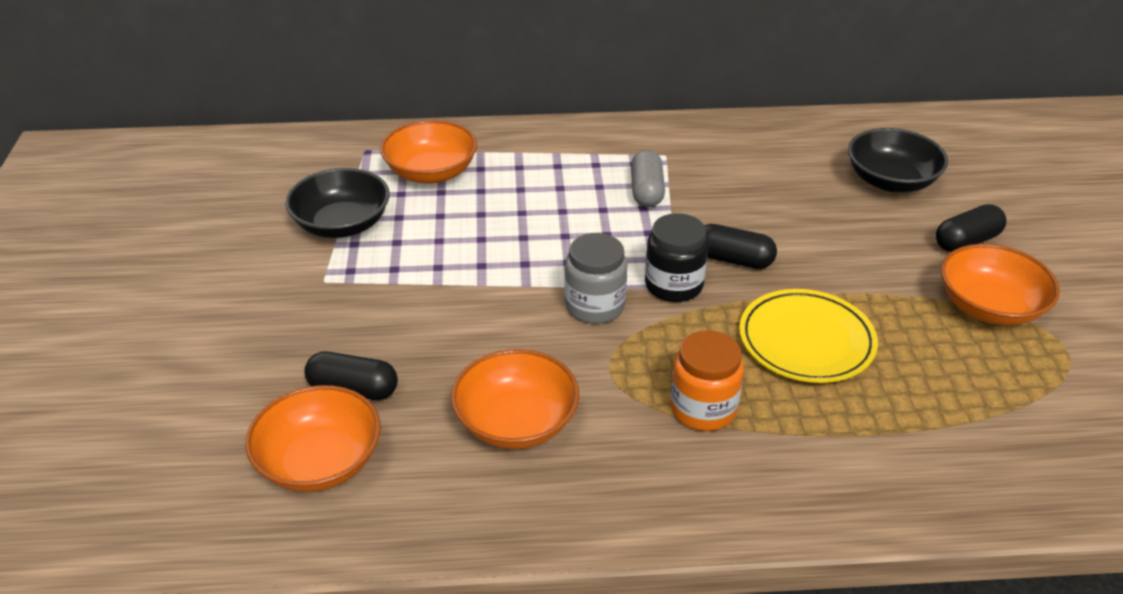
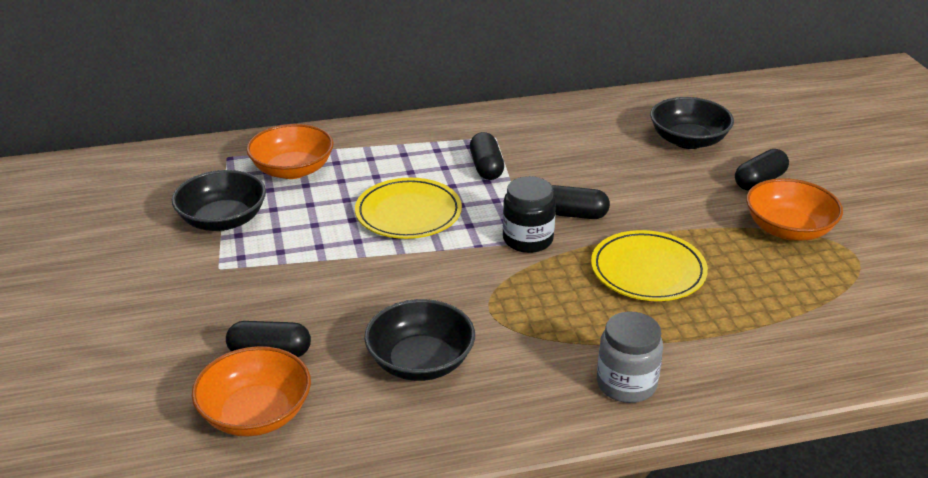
camera: 10 degrees left, 5 degrees down
(516, 422) = (420, 362): orange bowl -> black bowl
(545, 238) = (408, 213): none -> yellow plate
(595, 306) = (464, 263): grey jar -> grey jar (626, 384)
(646, 191) = (486, 167): grey capsule -> black capsule
(703, 409) = (575, 332): orange jar -> none

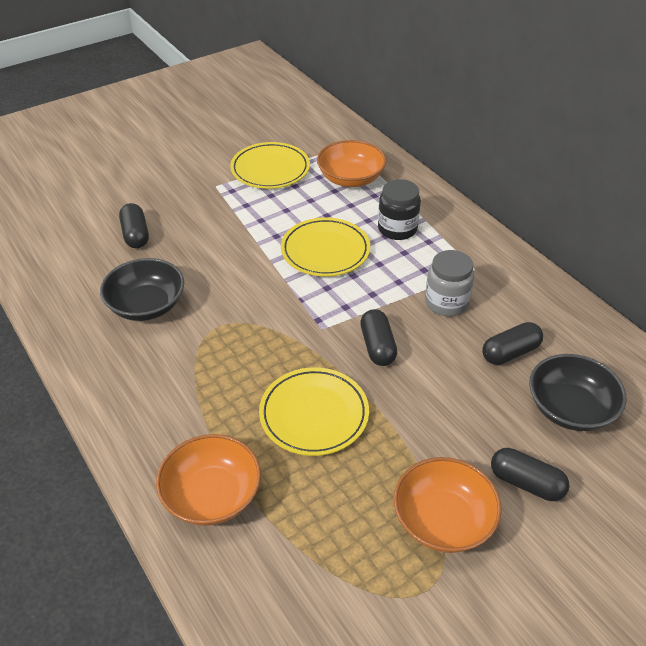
camera: 70 degrees right, 10 degrees up
(223, 220) = (270, 169): black bowl -> yellow plate
(256, 413) = (76, 247): orange bowl -> orange bowl (212, 495)
(486, 167) = (420, 276): black capsule -> black capsule (510, 353)
(528, 239) = (324, 326): black jar -> black jar (397, 229)
(626, 384) = (152, 427): grey jar -> grey jar (446, 302)

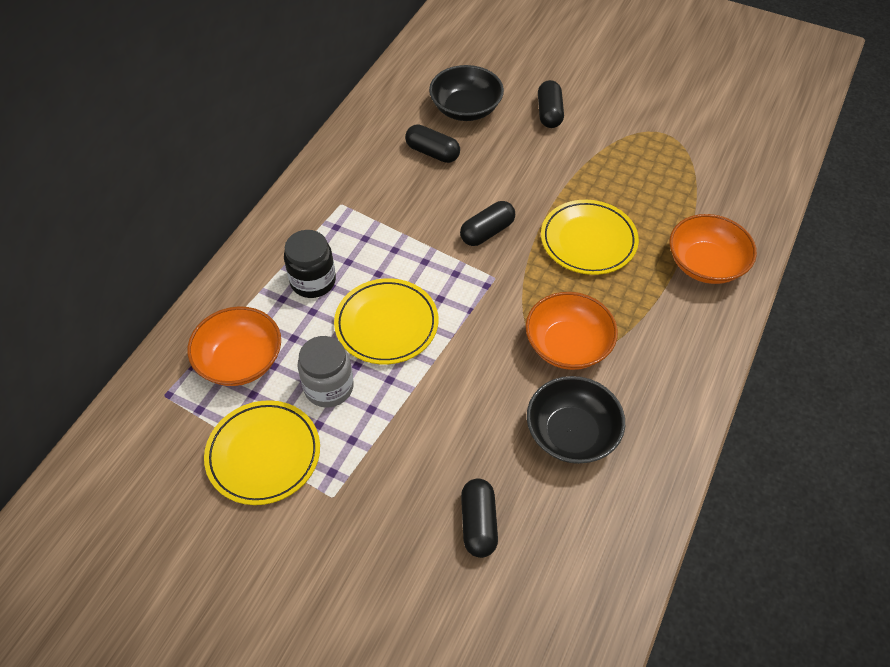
camera: 120 degrees left, 10 degrees up
(135, 235) = (478, 523): black capsule -> black capsule turned 45 degrees counterclockwise
(443, 520) = (612, 141): orange bowl -> orange bowl (568, 345)
(446, 302) = (400, 208): grey jar -> grey jar (329, 387)

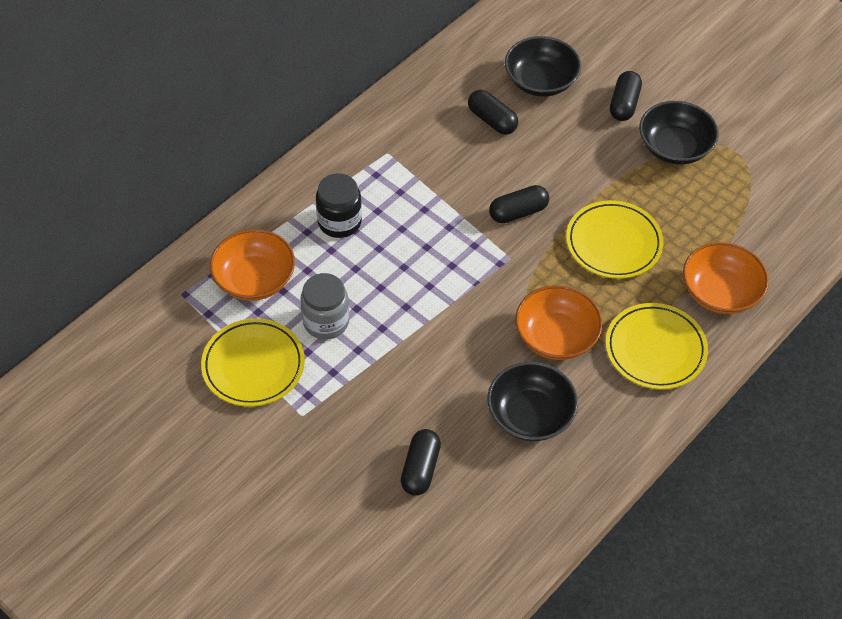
camera: 15 degrees right, 0 degrees up
(386, 324) = (395, 278): yellow plate -> yellow plate (655, 349)
(609, 141) = (674, 147): none -> black bowl

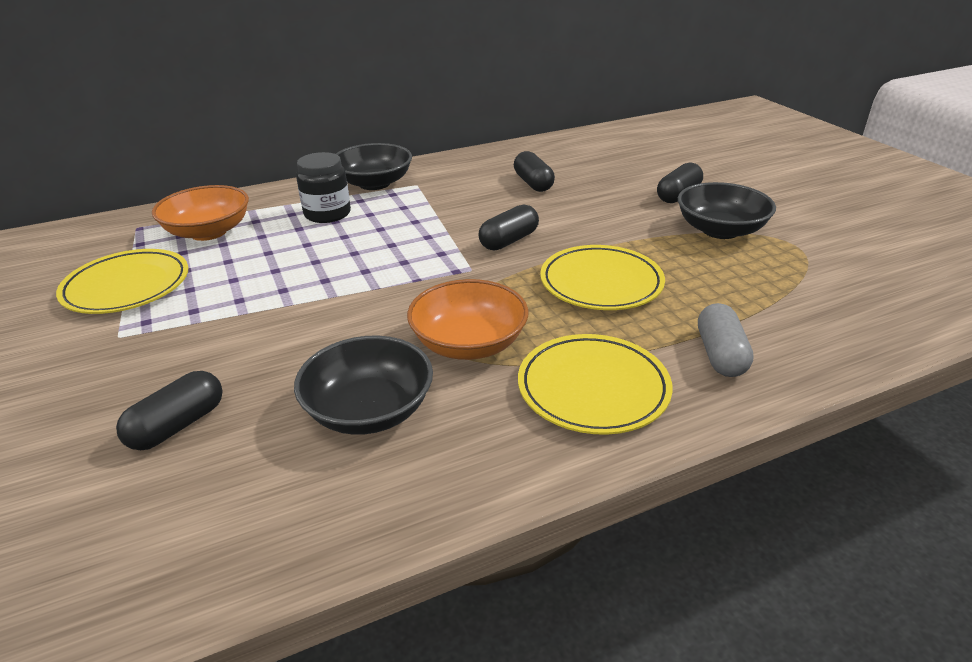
camera: 25 degrees right, 20 degrees down
(326, 322) = (234, 273): grey jar -> none
(518, 212) = (509, 241): black capsule -> black capsule turned 45 degrees counterclockwise
(541, 81) = (600, 170): black bowl -> black bowl (374, 183)
(720, 292) = (720, 355): orange bowl -> grey capsule

